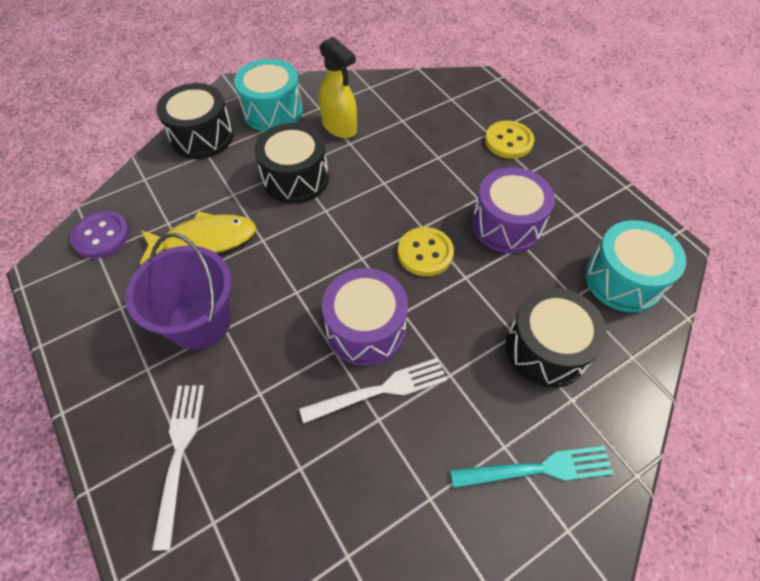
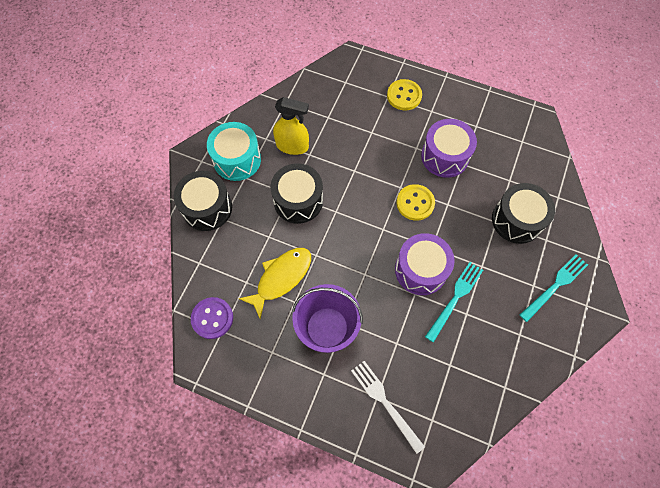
camera: 35 degrees left, 10 degrees up
(380, 390) = (455, 298): white fork -> turquoise fork
(623, 279) = (526, 154): turquoise drum -> none

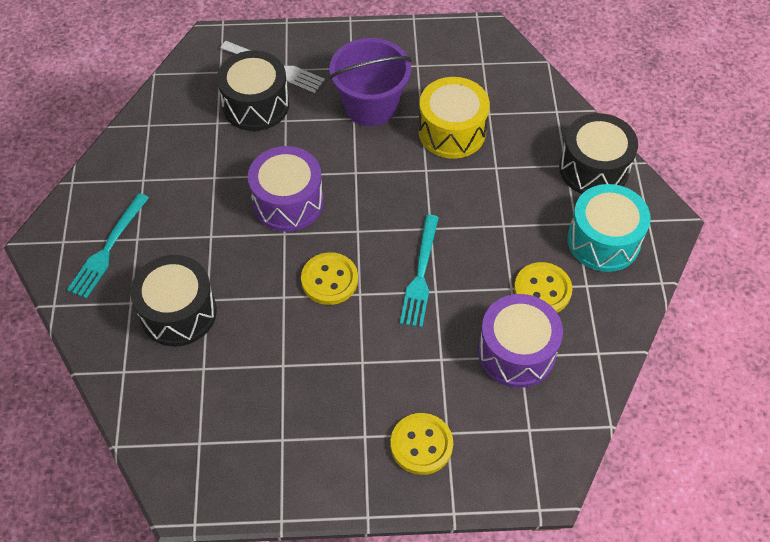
camera: 155 degrees right, 10 degrees down
(212, 318) = (501, 69): purple button -> none
(281, 278) = (452, 131): yellow fish -> yellow drum
(292, 146) = (542, 290): yellow spray bottle -> yellow button
(298, 201) = (487, 221): black drum -> black drum (256, 105)
(445, 156) = (314, 365): purple drum -> purple drum (516, 352)
(455, 298) = (233, 188): turquoise fork -> turquoise fork (420, 275)

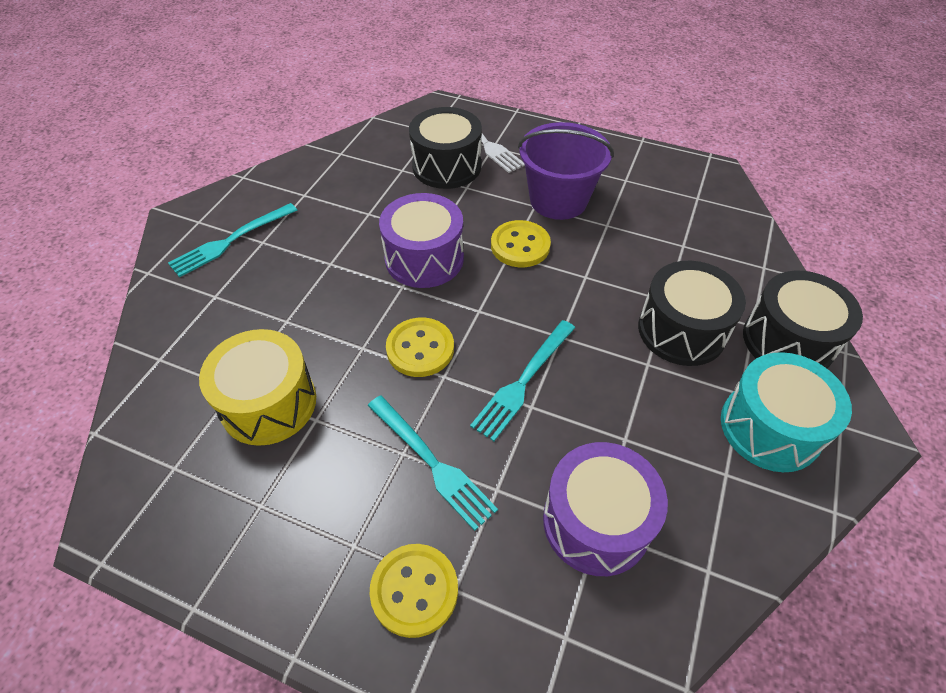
camera: 25 degrees right, 5 degrees down
(178, 312) = (250, 322): black drum -> black drum (681, 330)
(387, 360) = (432, 463): none -> turquoise fork
(452, 131) = (633, 249): yellow drum -> yellow drum (268, 403)
(542, 290) = (664, 457): yellow button -> yellow button (520, 246)

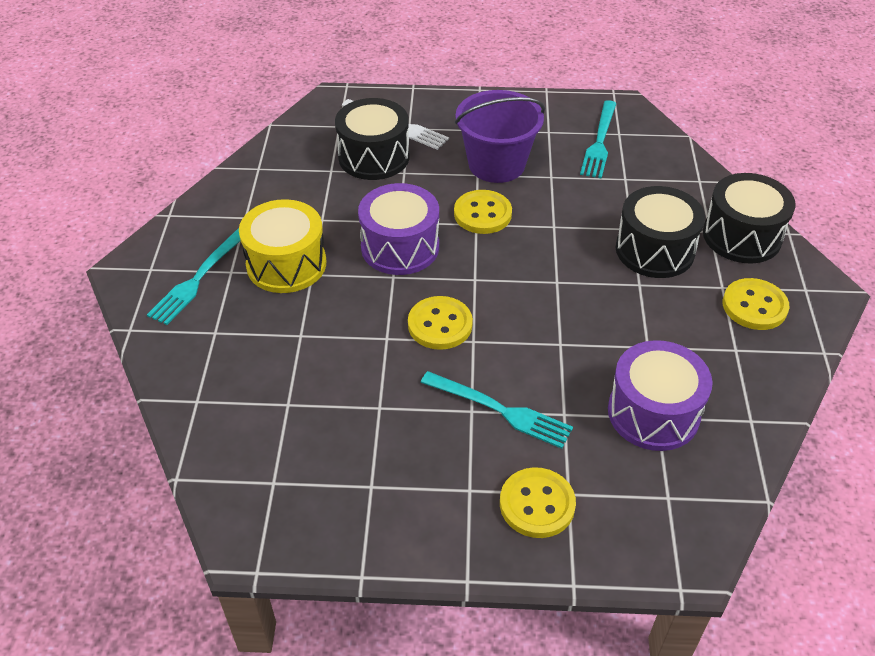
camera: 20 degrees left, 5 degrees down
(268, 403) = (328, 407): yellow drum -> yellow drum (286, 264)
(523, 381) = (543, 326): turquoise fork -> turquoise fork (599, 142)
(770, 427) = (754, 306): turquoise drum -> yellow button

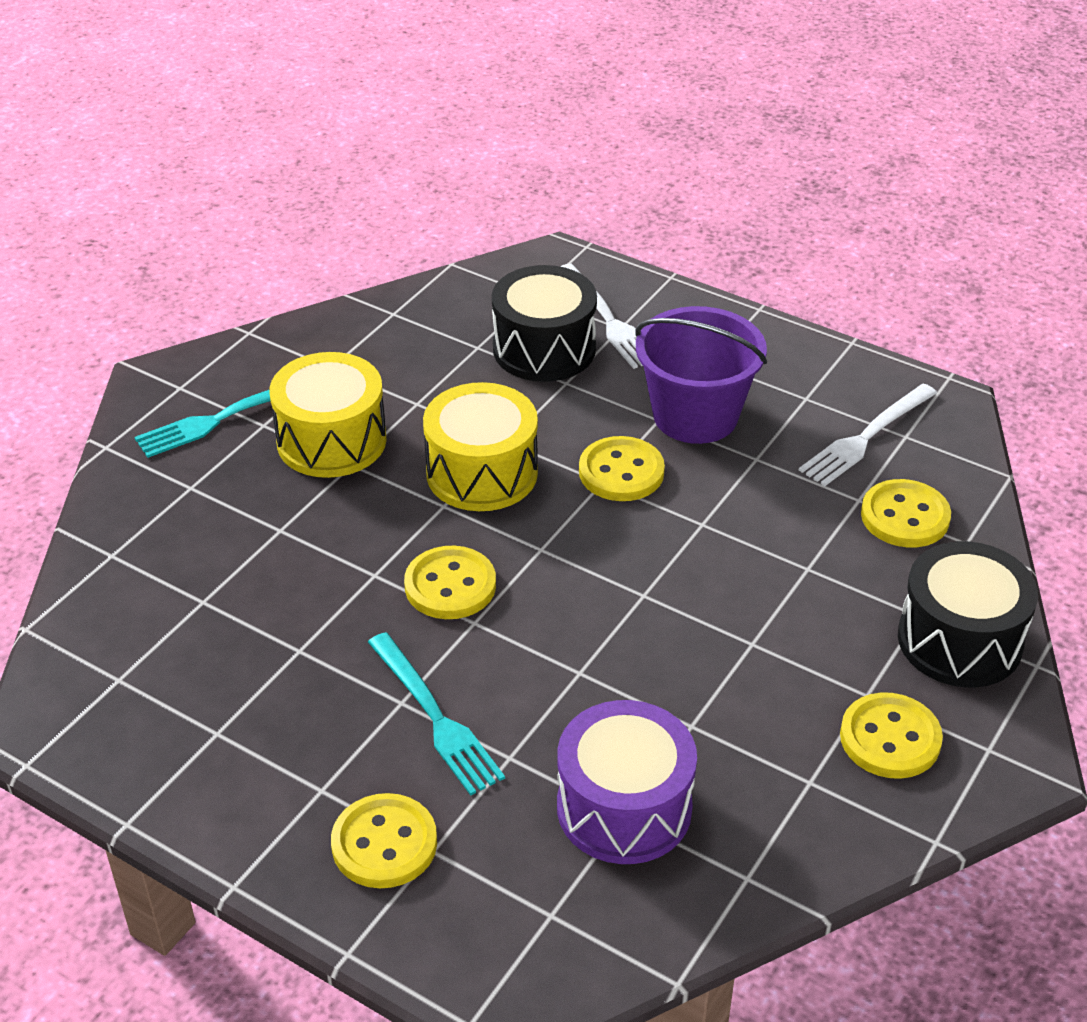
camera: 30 degrees right, 5 degrees down
(400, 247) = (482, 473): purple drum -> yellow drum
(599, 142) = (866, 437): turquoise fork -> white fork
(655, 250) = (814, 608): black drum -> none
(657, 179) = (905, 516): none -> yellow button

